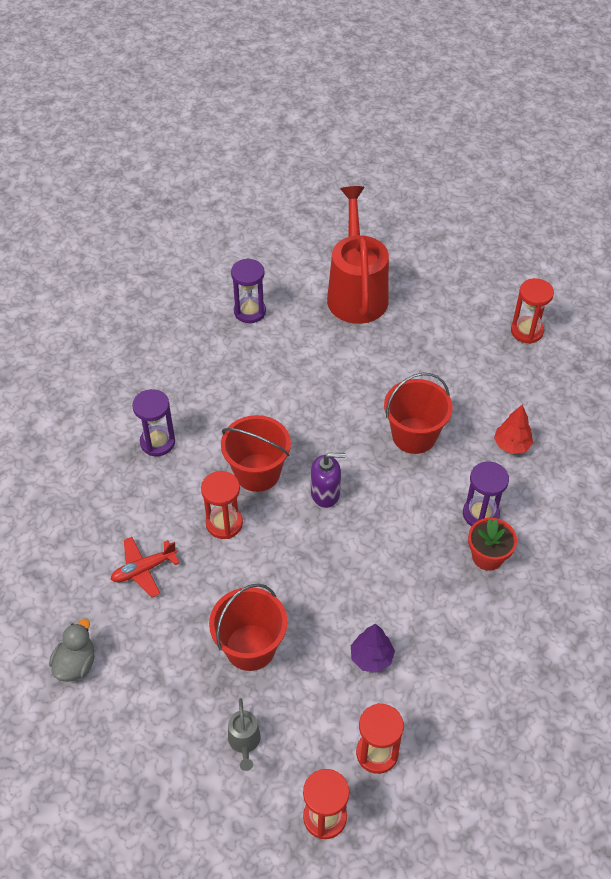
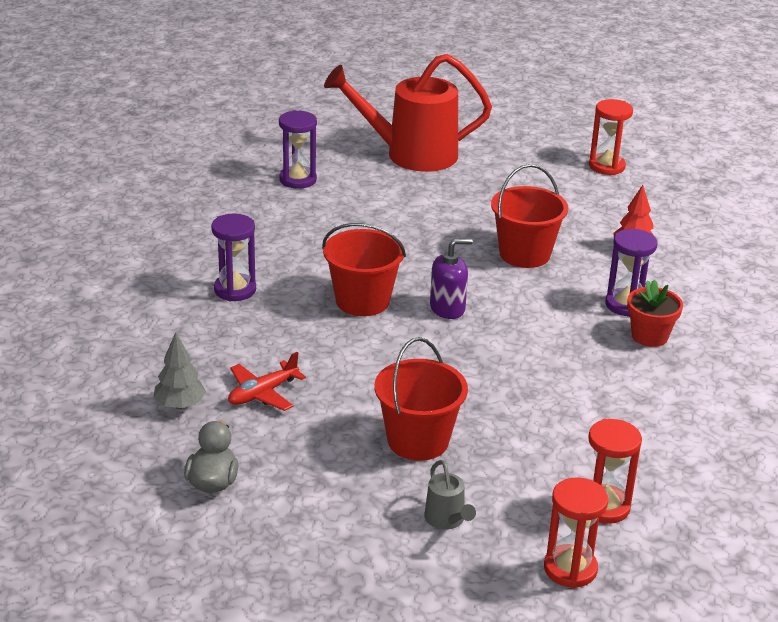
camera: 15 degrees left, 20 degrees down
(76, 571) = (180, 405): none -> grey tree
(224, 523) = (342, 345): red hourglass -> none
(356, 292) = (410, 154): red watering can -> red watering can turned 75 degrees counterclockwise
(371, 657) = (561, 430): purple tree -> none

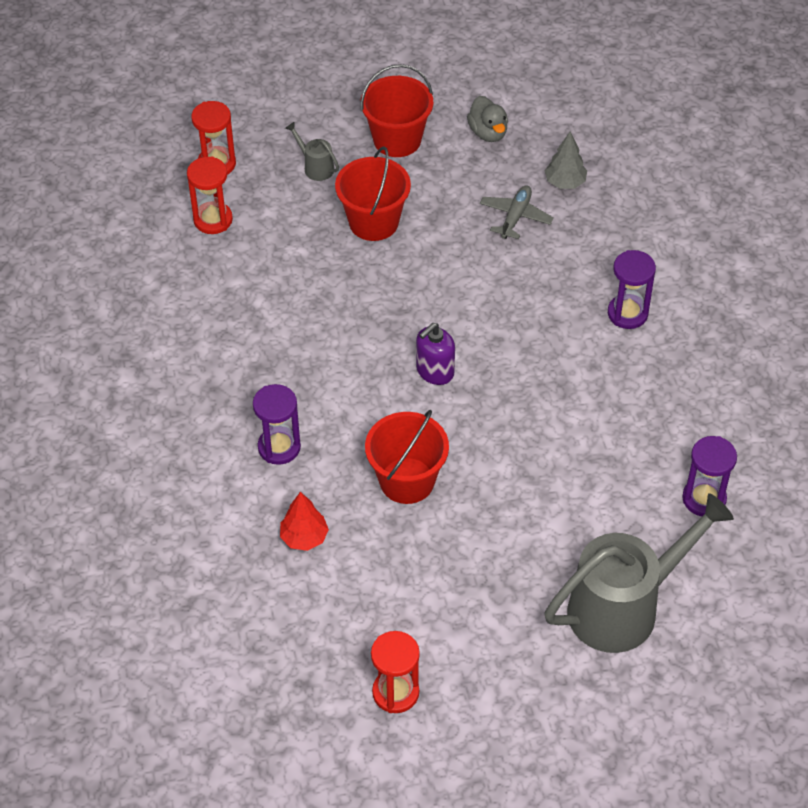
camera: 155 degrees right, 20 degrees up
(262, 393) = (515, 217): red plane -> grey plane
(362, 301) = (512, 348): red bucket -> red bucket (397, 140)
(410, 154) = (625, 606): red watering can -> grey watering can
(649, 336) = (242, 413): red flower pot -> none

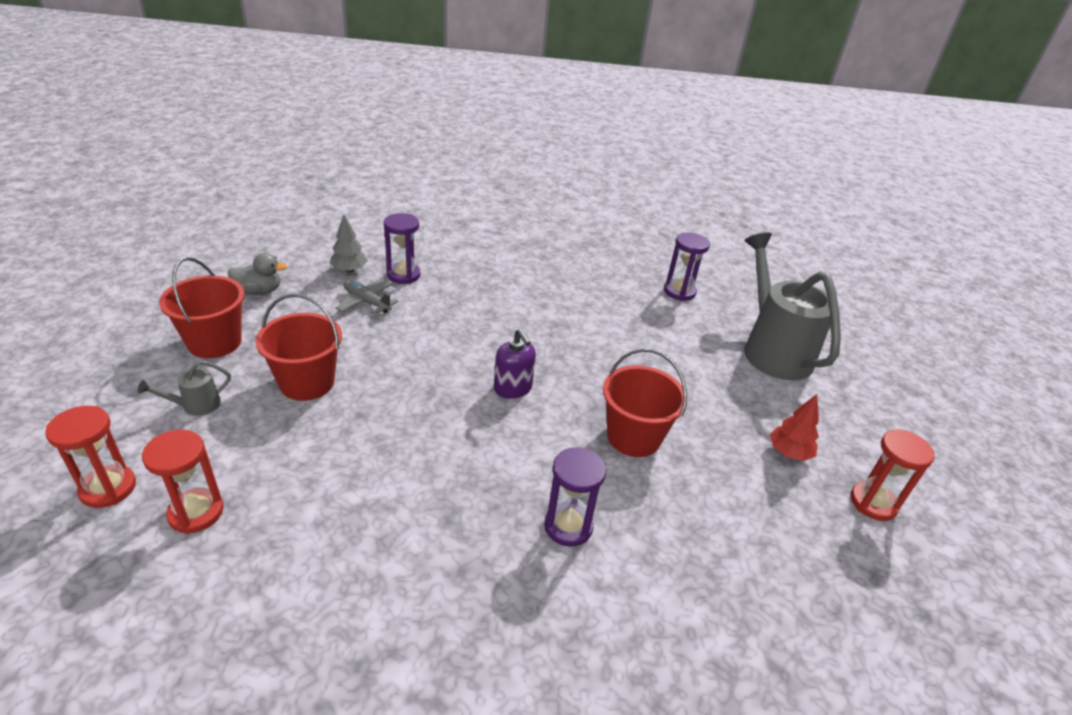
camera: 80 degrees left, 15 degrees down
(304, 537) = (691, 531): red tree -> red tree (789, 453)
(627, 313) = (500, 278): purple hourglass -> purple hourglass (403, 275)

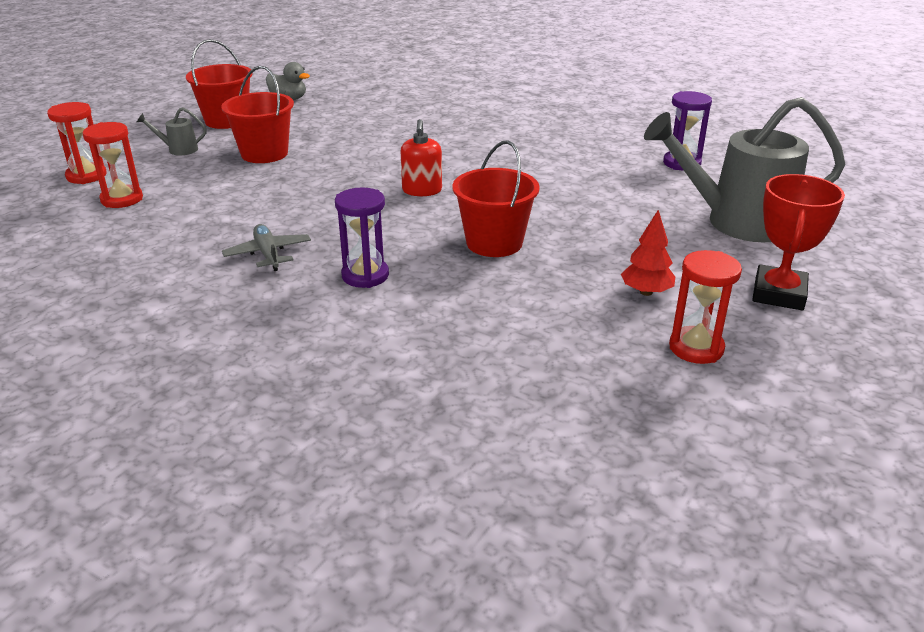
camera: 35 degrees right, 5 degrees down
(349, 270) = (372, 98): grey tree -> none
(366, 302) = (363, 118): grey plane -> grey plane (268, 254)
(403, 275) = (414, 108): purple hourglass -> none
(513, 388) = (422, 190): purple soap dispenser -> red soap dispenser
(772, 349) = (736, 222): grey watering can -> grey watering can turned 105 degrees counterclockwise
(864, 419) = (778, 294): none -> red trophy

